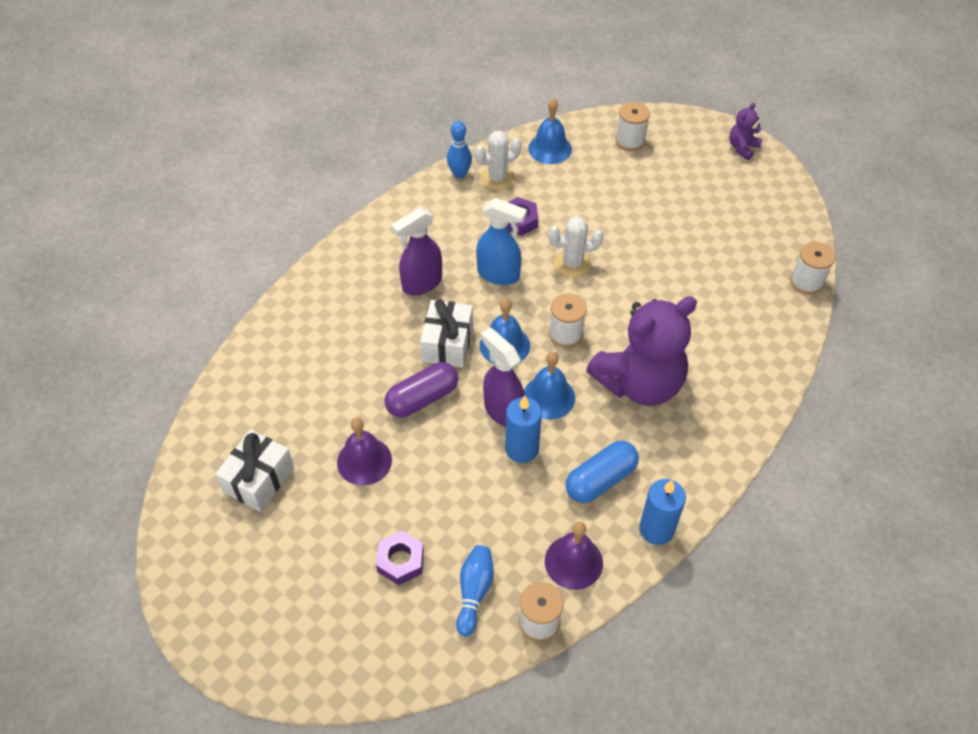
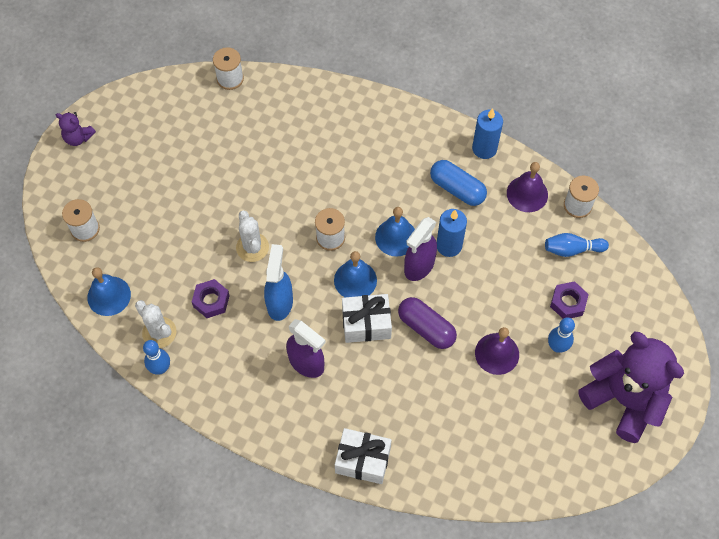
camera: 105 degrees left, 10 degrees up
(259, 479) = (540, 427): white gift -> white gift (363, 460)
(347, 529) = (557, 346): none -> blue bowling pin
(639, 383) = (364, 178): purple teddy bear -> purple teddy bear (623, 399)

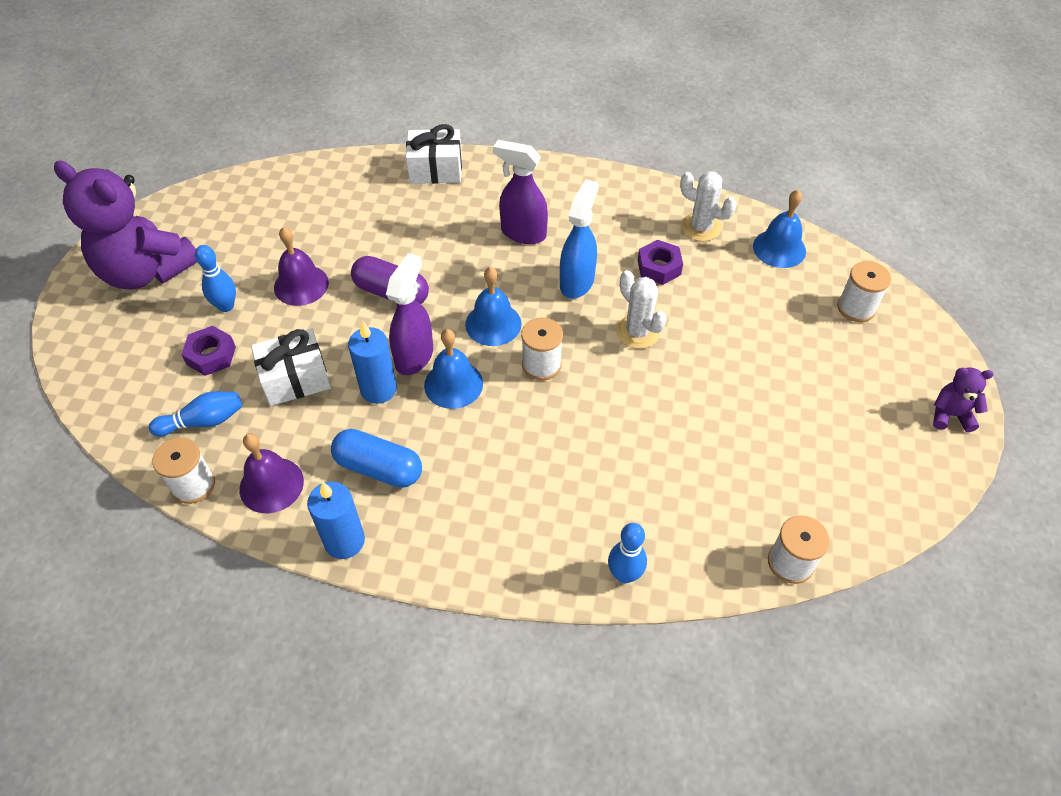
camera: 165 degrees right, 10 degrees down
(160, 368) = (680, 198): blue bowling pin -> blue bowling pin (624, 574)
(280, 302) = (577, 282): blue spray bottle -> blue spray bottle turned 150 degrees counterclockwise
(366, 324) = (466, 282): white gift -> white gift (295, 379)

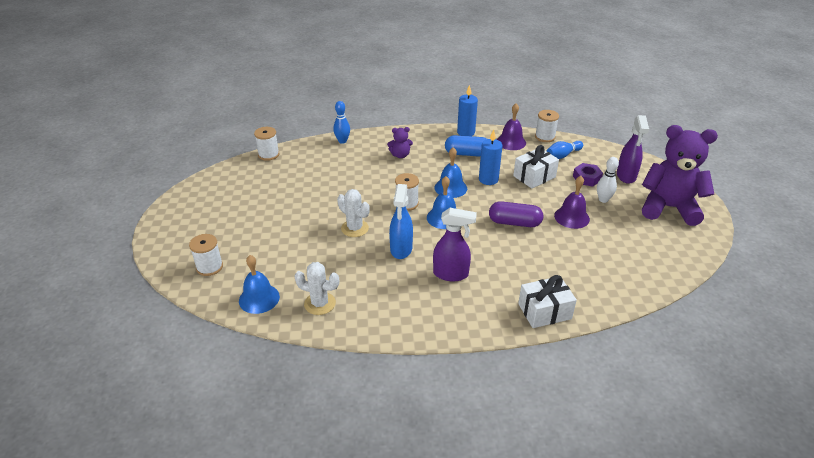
camera: 165 degrees right, 15 degrees down
(226, 306) = (603, 200): blue bowling pin -> white bowling pin
(414, 356) = (479, 196): purple spray bottle -> purple spray bottle (626, 176)
(659, 267) = (347, 268): purple nut -> none
(950, 415) = (168, 219): purple teddy bear -> purple teddy bear (400, 155)

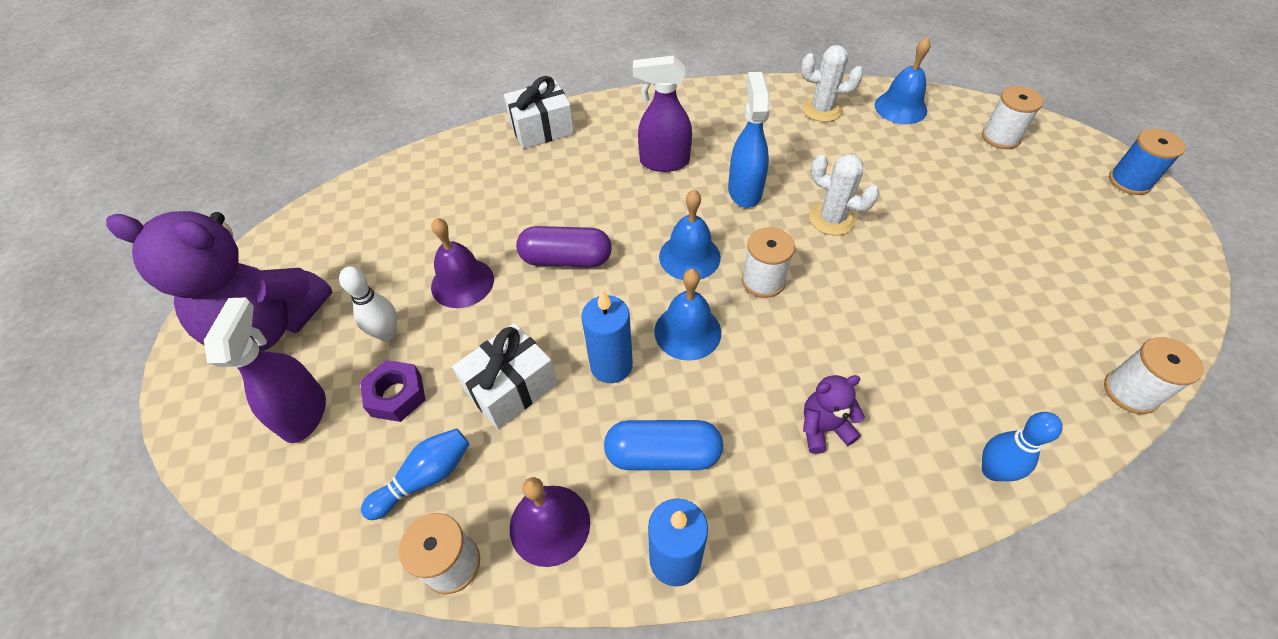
camera: 175 degrees right, 15 degrees up
(162, 231) = (1129, 181): none -> blue spool

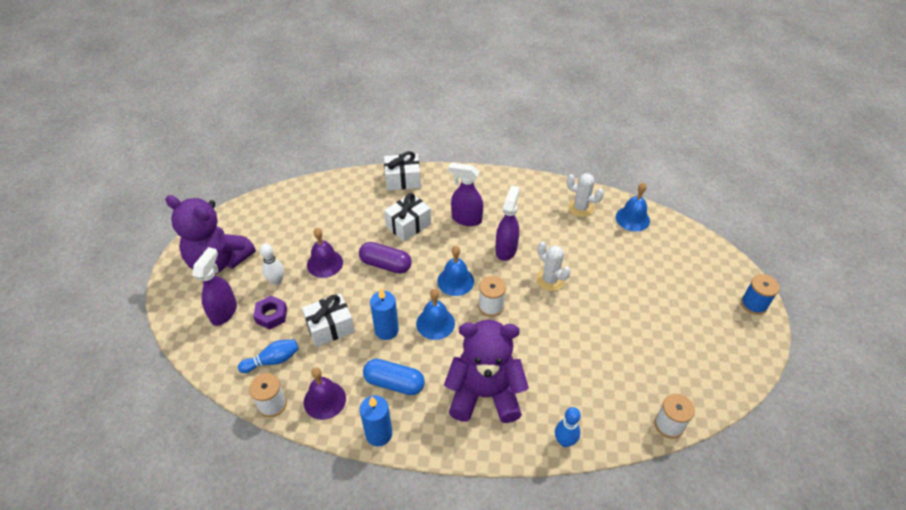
camera: 15 degrees right, 5 degrees down
(578, 191) = (408, 225): none -> white gift
(744, 191) = (506, 249): blue spray bottle -> purple spray bottle
(823, 428) = (484, 394): purple teddy bear -> purple teddy bear, size x2.31
(1000, 137) = (686, 254): white spool -> none

